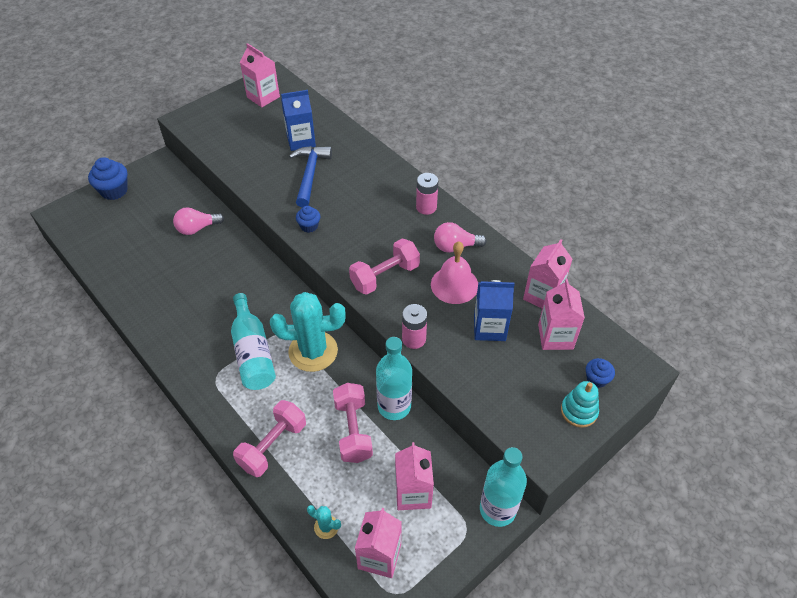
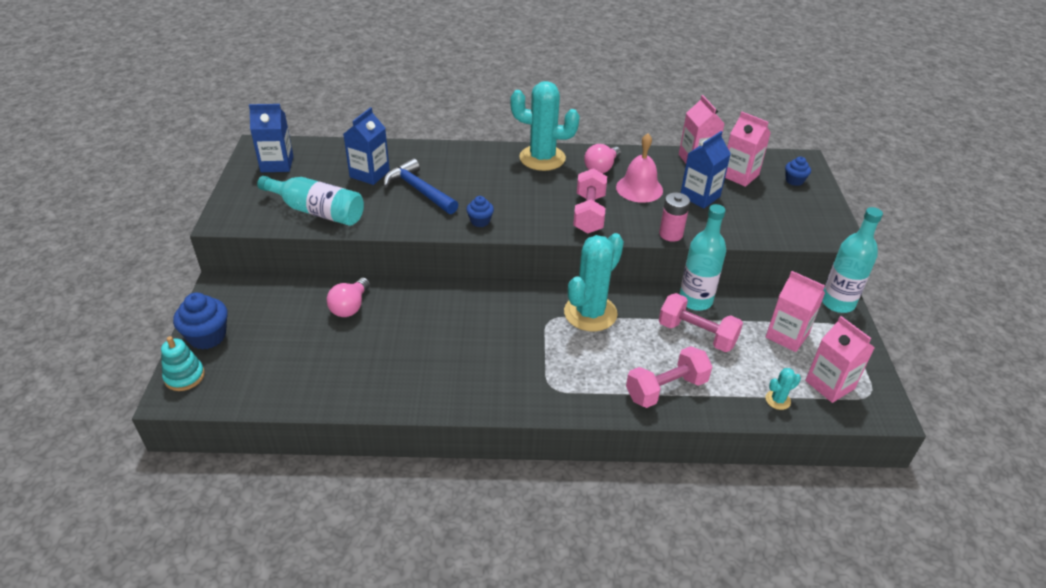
camera: 50 degrees left, 10 degrees down
(253, 352) = (549, 348): turquoise bottle -> turquoise bottle (317, 211)
(263, 97) = (277, 164): pink carton -> blue carton
(273, 446) = (666, 389): pink dumbbell -> pink dumbbell turned 75 degrees clockwise
(426, 207) = (542, 158): pink battery -> turquoise cactus
(579, 411) = (814, 202): turquoise stacking toy -> turquoise stacking toy (184, 376)

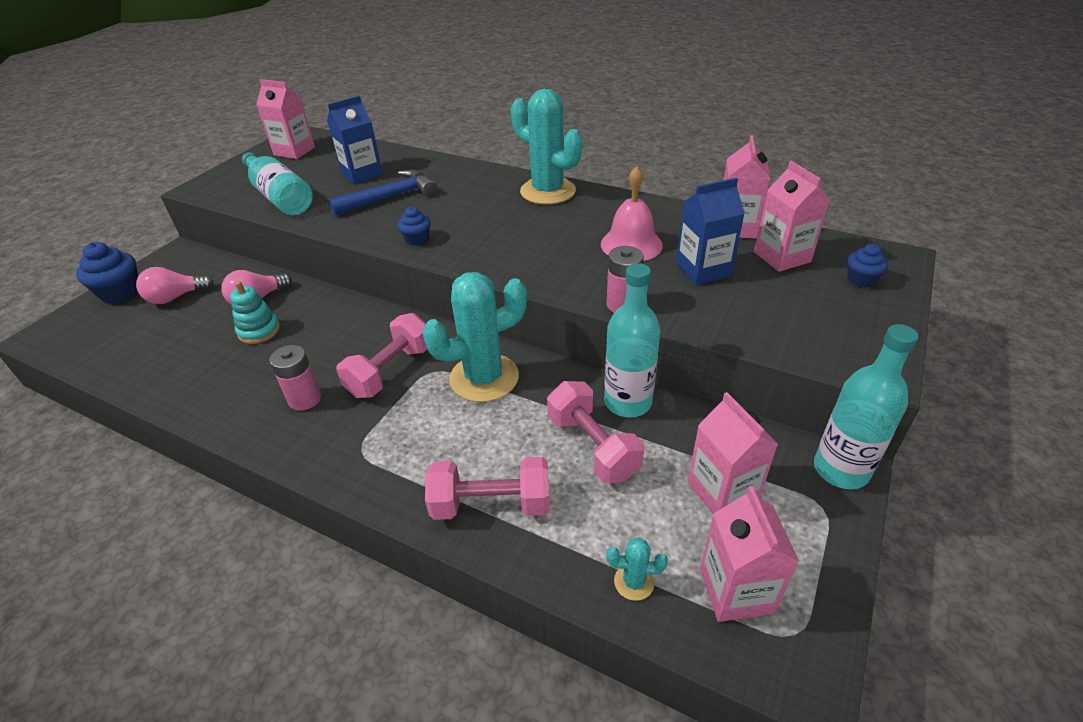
camera: 30 degrees right, 0 degrees up
(184, 376) = (66, 323): turquoise stacking toy -> turquoise stacking toy (259, 331)
(277, 164) = (294, 151): blue carton -> pink carton
(419, 190) = (390, 197): blue hammer -> blue hammer turned 75 degrees clockwise
(474, 368) = (305, 399): none -> pink battery
(589, 214) = (543, 258): pink dumbbell -> pink dumbbell (390, 371)
(601, 168) = (606, 214): pink light bulb -> pink light bulb (176, 297)

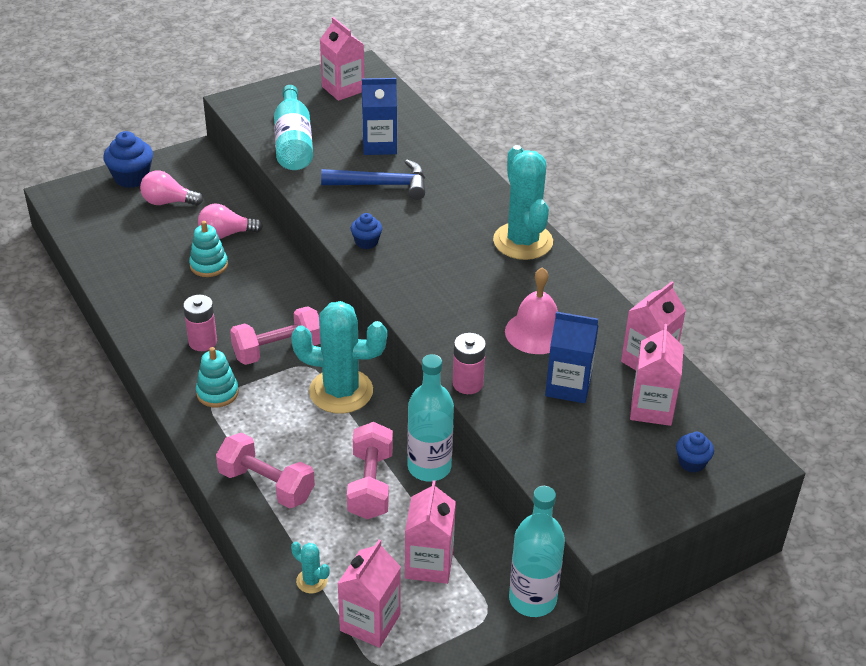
camera: 30 degrees right, 0 degrees up
(359, 439) = (217, 393): none -> turquoise stacking toy

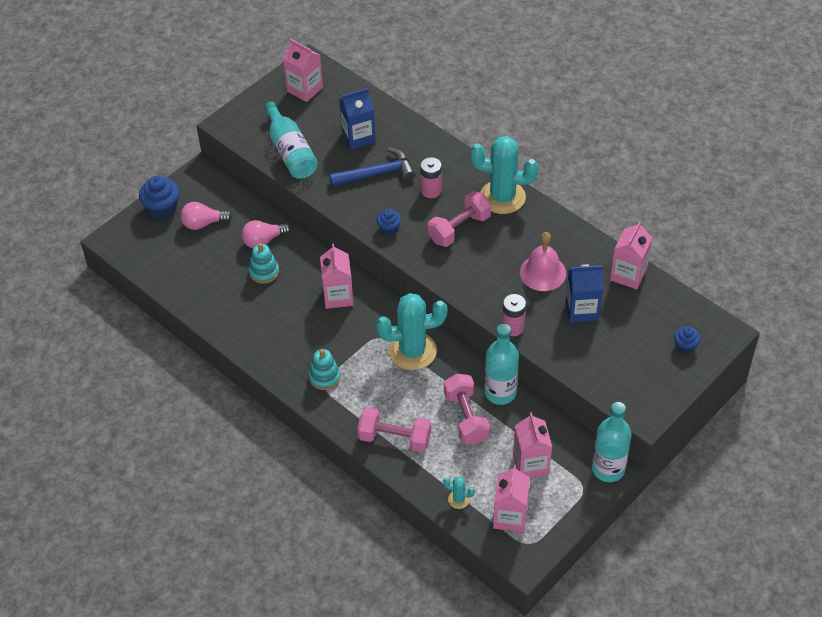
camera: 15 degrees left, 10 degrees up
(203, 342) = (293, 339): pink battery -> pink battery (431, 190)
(278, 350) = (351, 330): pink dumbbell -> pink dumbbell (459, 229)
(523, 241) = (502, 197): turquoise cactus -> turquoise cactus turned 45 degrees counterclockwise
(651, 408) = (644, 312): pink carton -> pink carton (338, 296)

